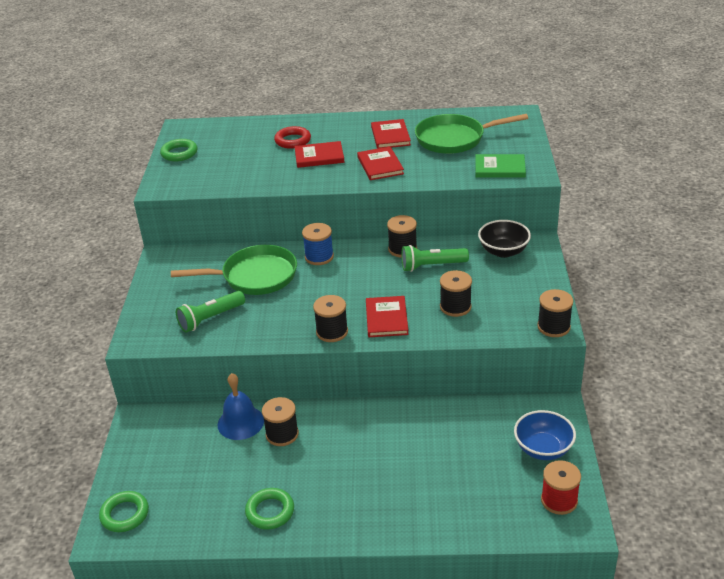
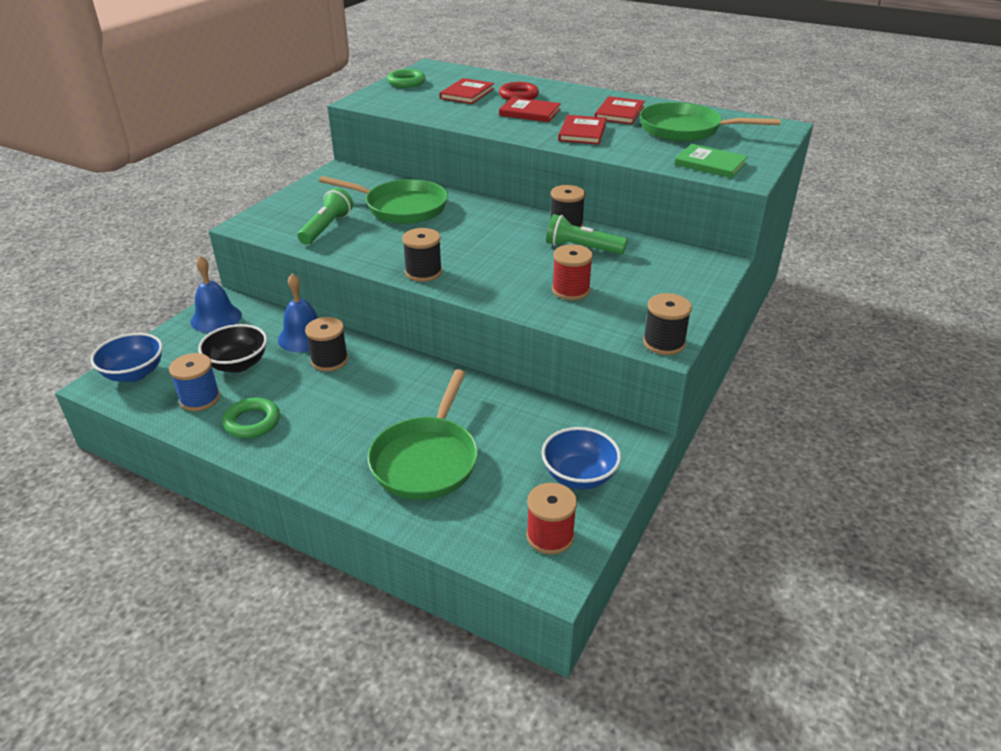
camera: 25 degrees right, 0 degrees up
(125, 514) = (134, 374): green ring -> blue bowl
(146, 435) = (216, 318): none -> blue bell
(210, 318) = (327, 228): green flashlight -> green flashlight turned 120 degrees clockwise
(319, 257) = (477, 209): blue spool -> blue spool (200, 399)
(386, 318) = (488, 278): red book -> red book (467, 94)
(430, 483) = (426, 459): none -> green pan
(455, 307) = (570, 290): black spool -> red spool
(503, 251) = (673, 257): black bowl -> black bowl (238, 364)

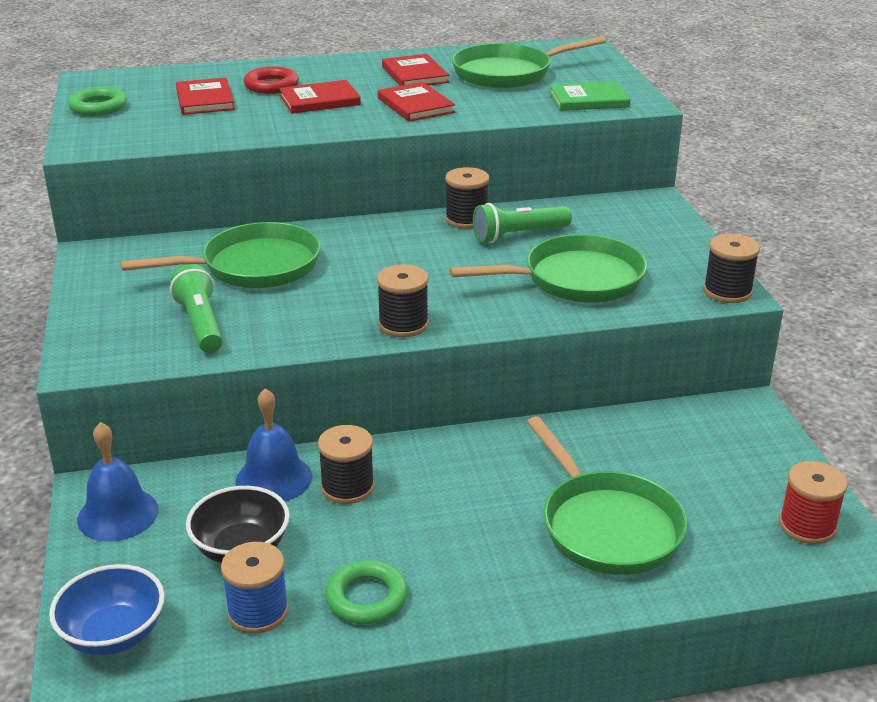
camera: 40 degrees left, 5 degrees down
(570, 290) = (575, 279): red spool -> green pan
(579, 476) = (752, 462): blue bowl -> none

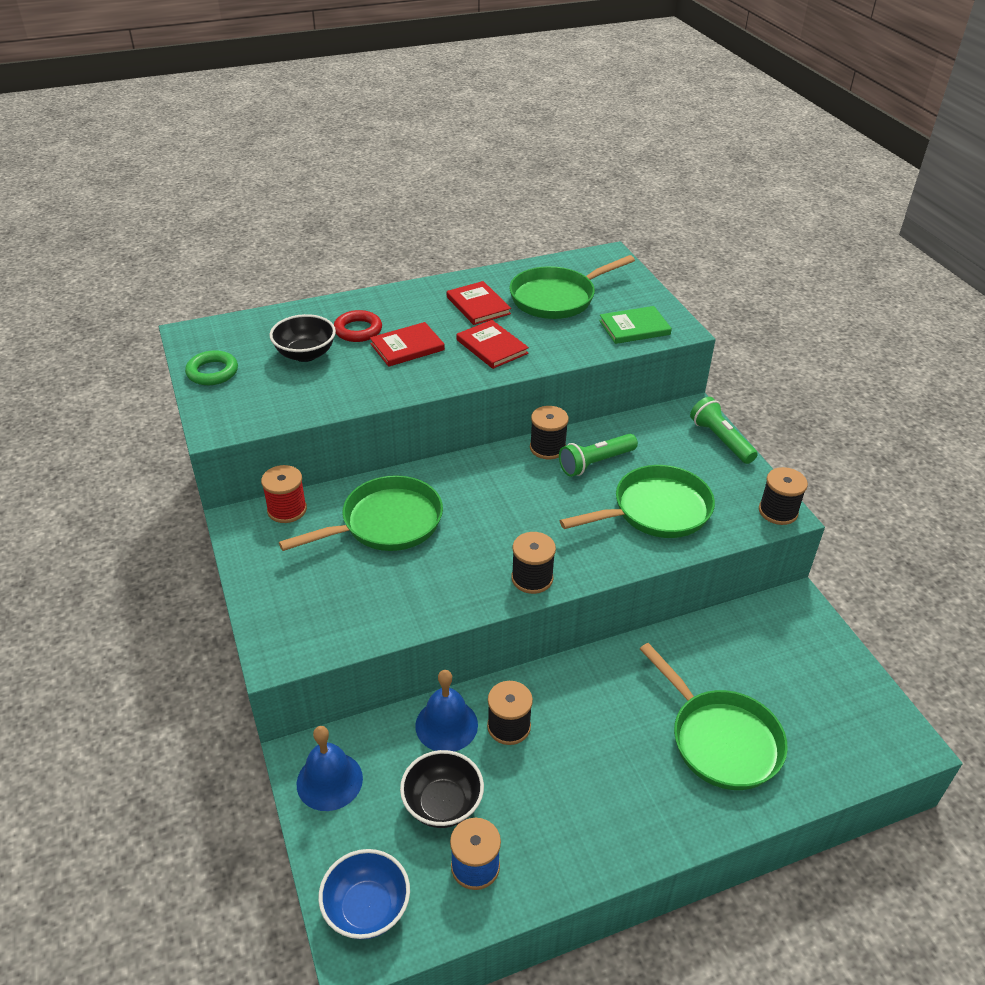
camera: 10 degrees left, 10 degrees up
(201, 324) = (363, 597): green flashlight -> green flashlight (720, 440)
(205, 100) = (305, 354): red book -> black bowl
(366, 598) = (556, 840): green ring -> none
(807, 526) = (868, 719): red spool -> red spool (287, 509)

